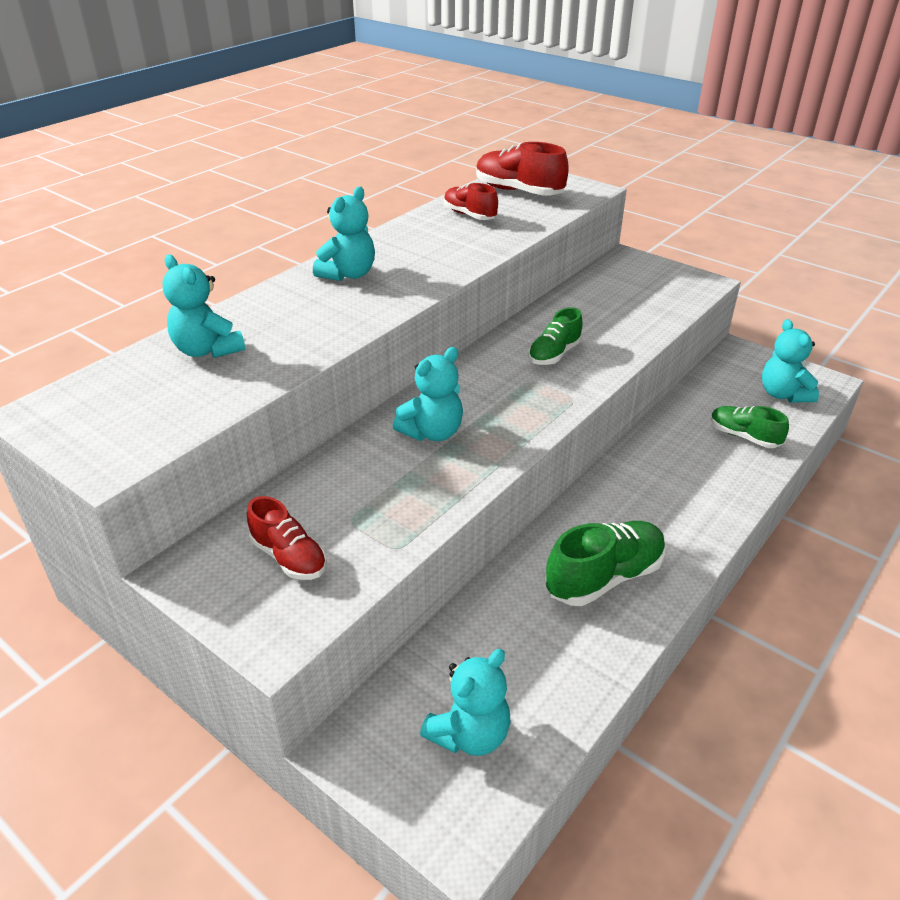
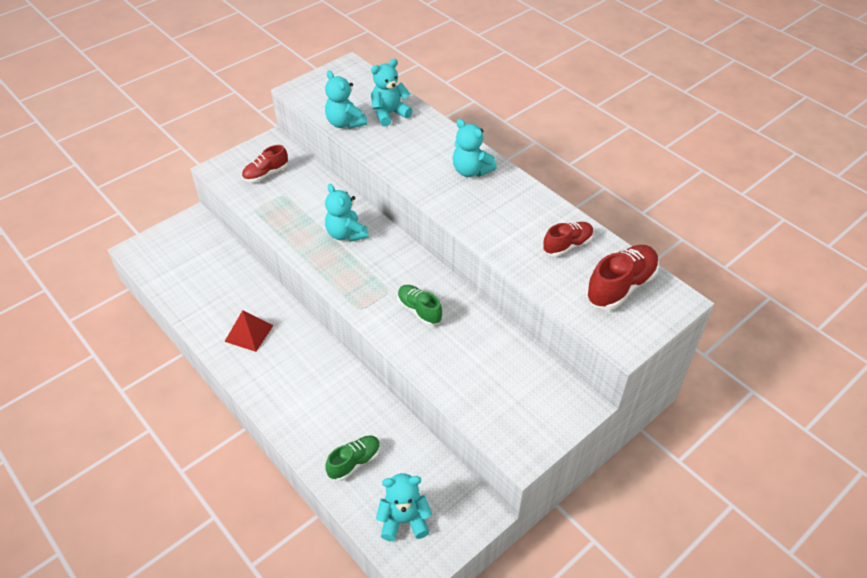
camera: 100 degrees right, 10 degrees up
(469, 734) = (180, 259): turquoise teddy bear -> turquoise teddy bear (345, 123)
(604, 577) = (249, 333): green shoe -> red pyramid

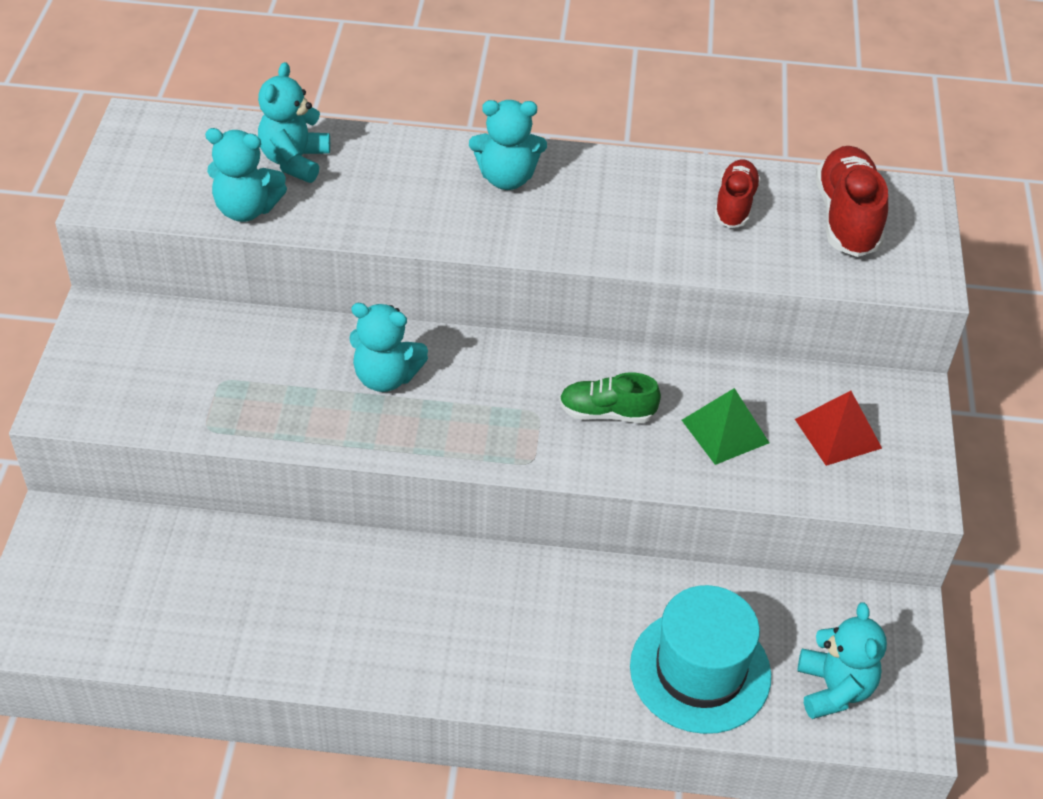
camera: 45 degrees left, 0 degrees up
(249, 333) = (358, 619): red pyramid -> red pyramid (838, 433)
(266, 174) = (152, 366): red shoe -> none
(354, 462) = (700, 671): green shoe -> turquoise hat
(404, 520) = (834, 689): turquoise teddy bear -> turquoise teddy bear turned 135 degrees clockwise
(463, 356) = (725, 431): none -> green pyramid

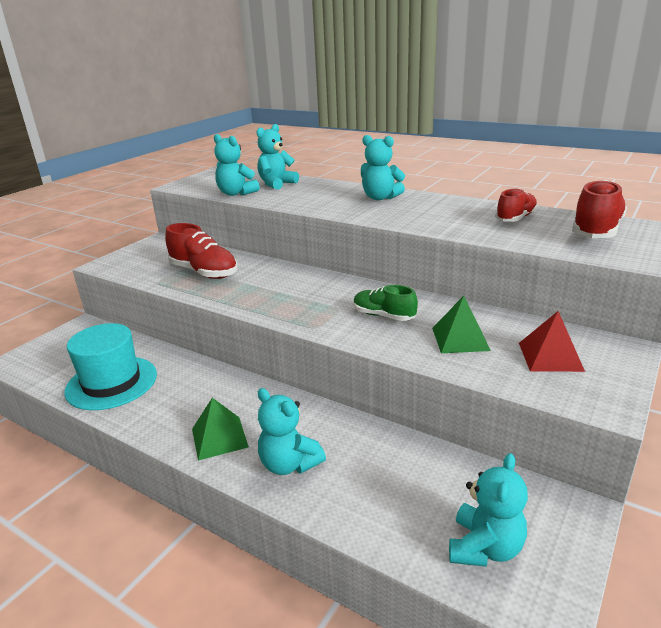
camera: 30 degrees right, 20 degrees down
(265, 383) = (204, 272): none -> red shoe
(386, 377) = (267, 280): turquoise teddy bear -> turquoise teddy bear (289, 464)
(463, 656) = (219, 437): none -> green pyramid
(700, 671) = (376, 497): turquoise hat -> turquoise hat (111, 382)

